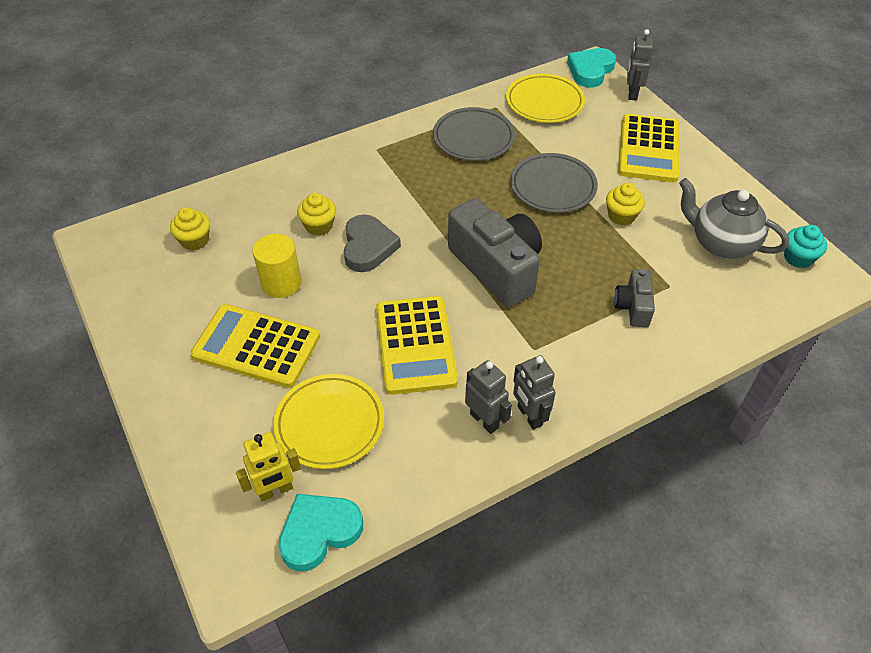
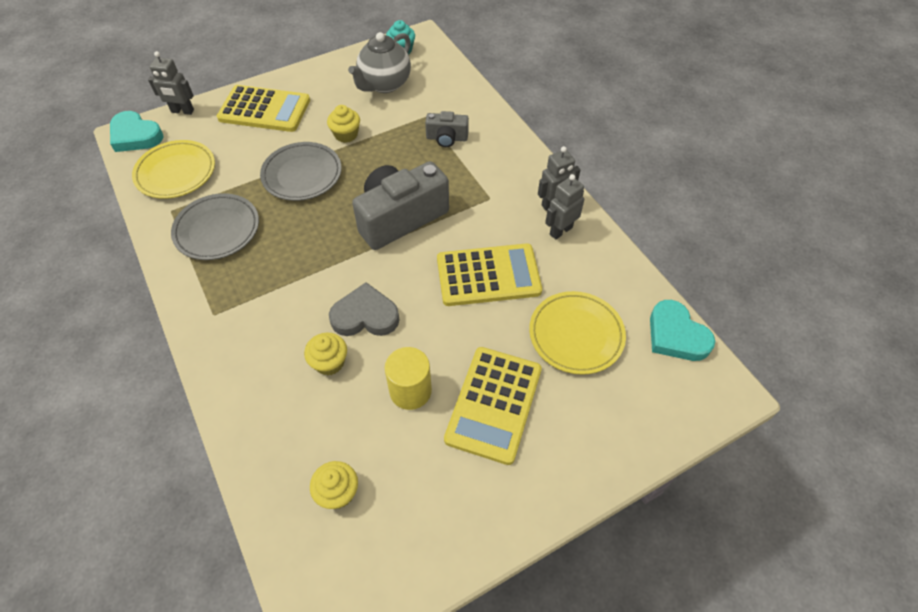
camera: 90 degrees left, 5 degrees up
(275, 490) = (646, 370): yellow robot -> none

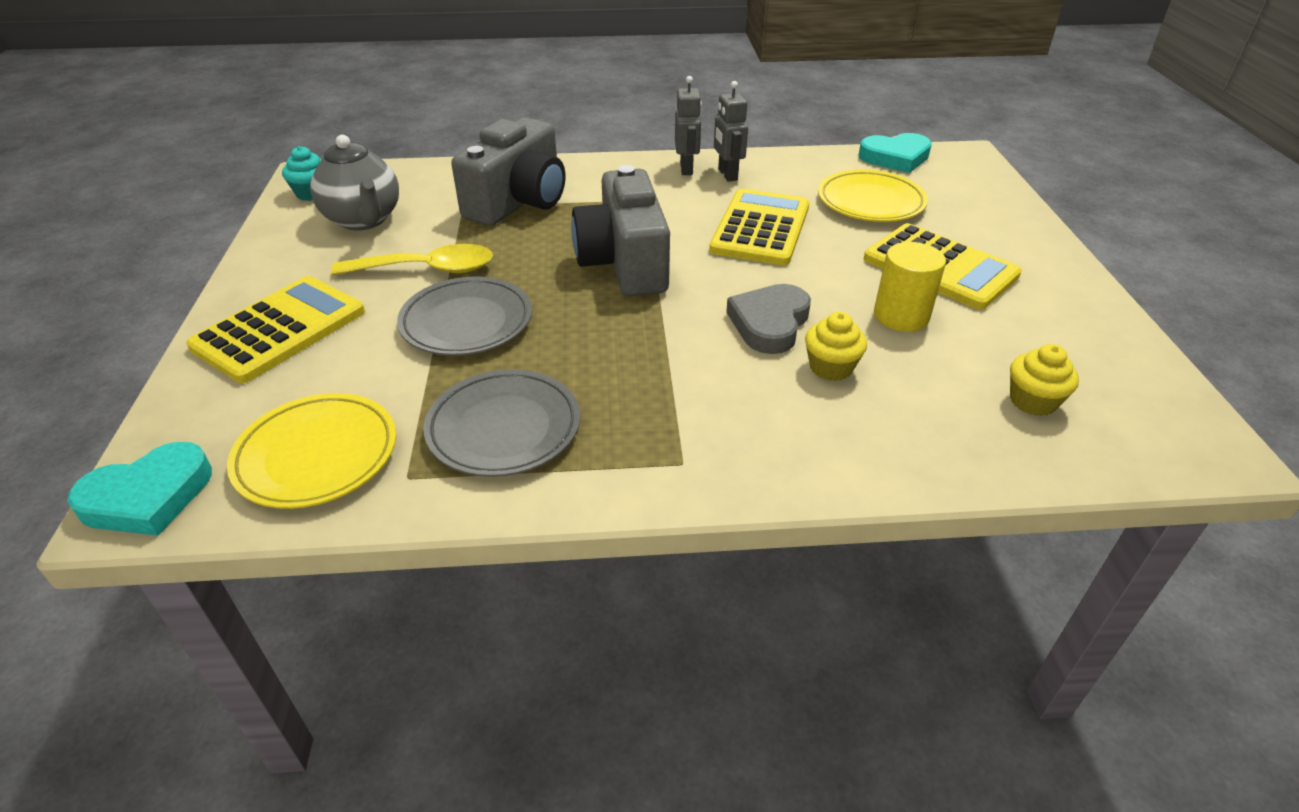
camera: 65 degrees left, 15 degrees down
(182, 111) = (160, 422): grey robot -> none
(346, 135) = (427, 269): yellow cupcake -> yellow spoon
(447, 138) = (519, 202): grey camera -> grey camera, size x1.99

